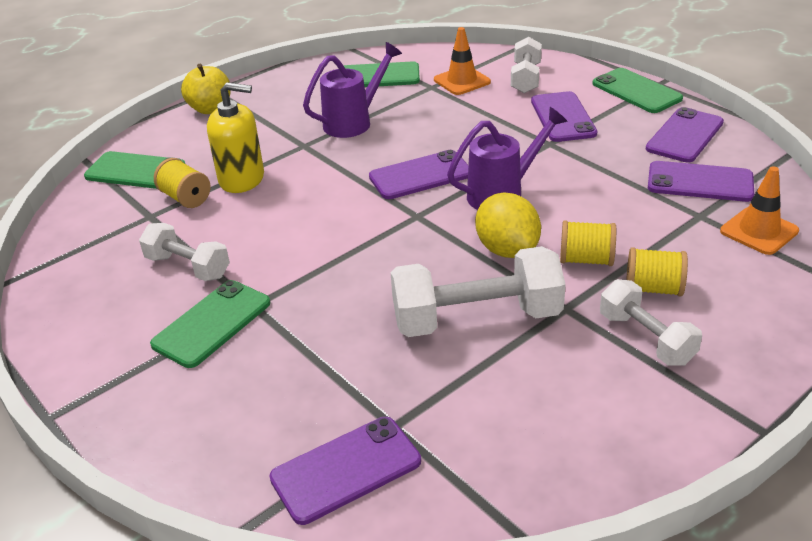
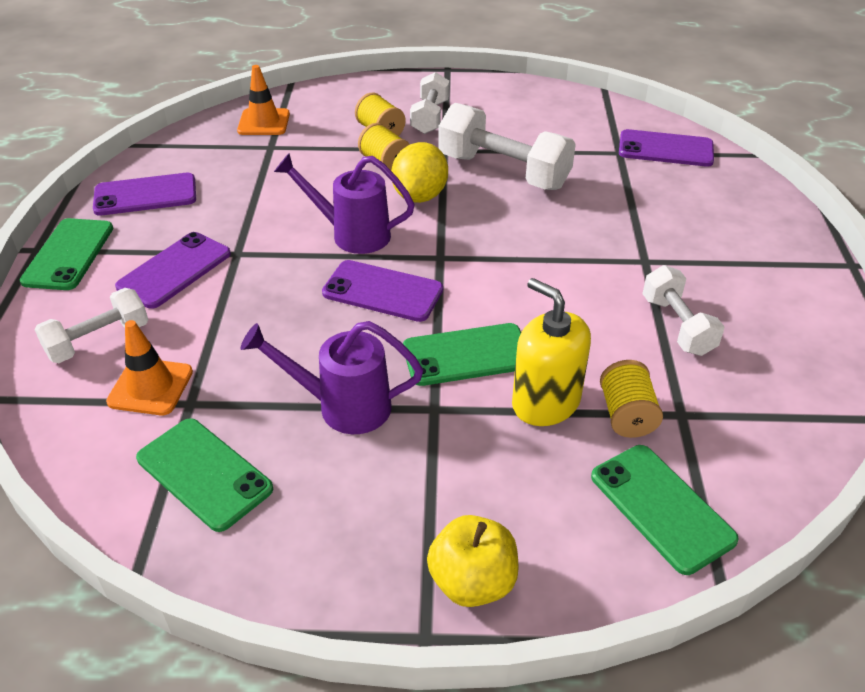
camera: 140 degrees left, 5 degrees up
(212, 323) = (688, 265): green phone -> green phone (466, 355)
(700, 182) = (221, 162): purple phone -> none

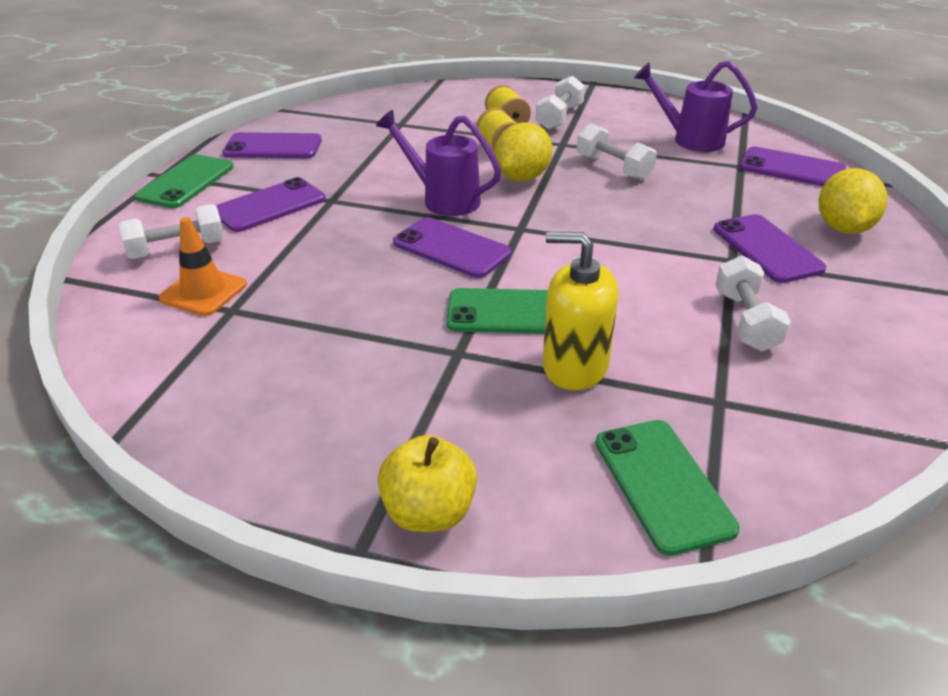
camera: 15 degrees right, 5 degrees down
(204, 473) = (215, 369): green phone -> none
(264, 122) = (402, 105): orange traffic cone -> none
(343, 406) = (370, 336): purple watering can -> purple watering can (690, 140)
(503, 171) = (613, 168): white dumbbell -> white dumbbell, size x0.61
(545, 402) = (574, 366): yellow soap dispenser -> yellow soap dispenser turned 45 degrees counterclockwise
(626, 415) = (657, 392): yellow spool -> none
(671, 243) = (767, 249): none -> purple phone
(729, 210) = (843, 228): none -> yellow lemon

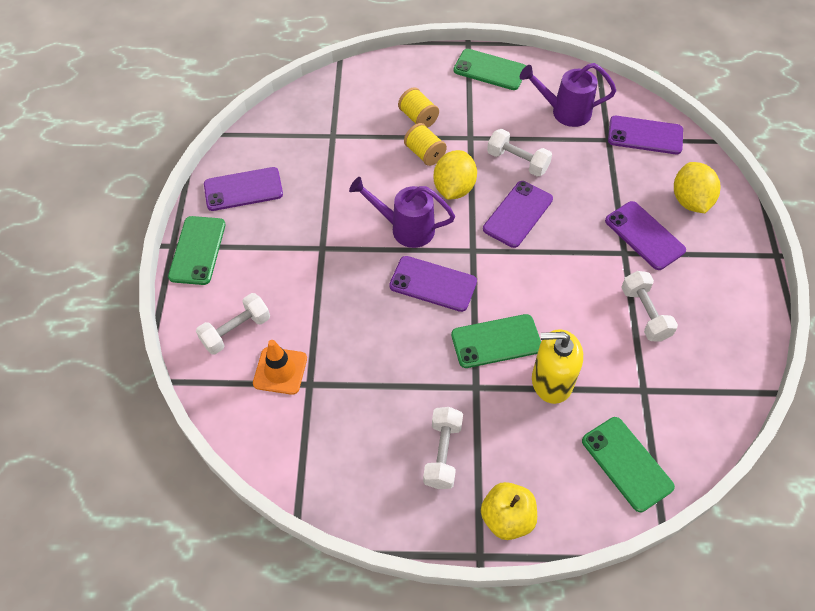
camera: 15 degrees left, 20 degrees up
(269, 206) = (278, 265): purple phone -> purple phone (518, 214)
(559, 117) = (456, 100): white dumbbell -> white dumbbell (442, 453)
(610, 102) = (490, 70): none -> green phone

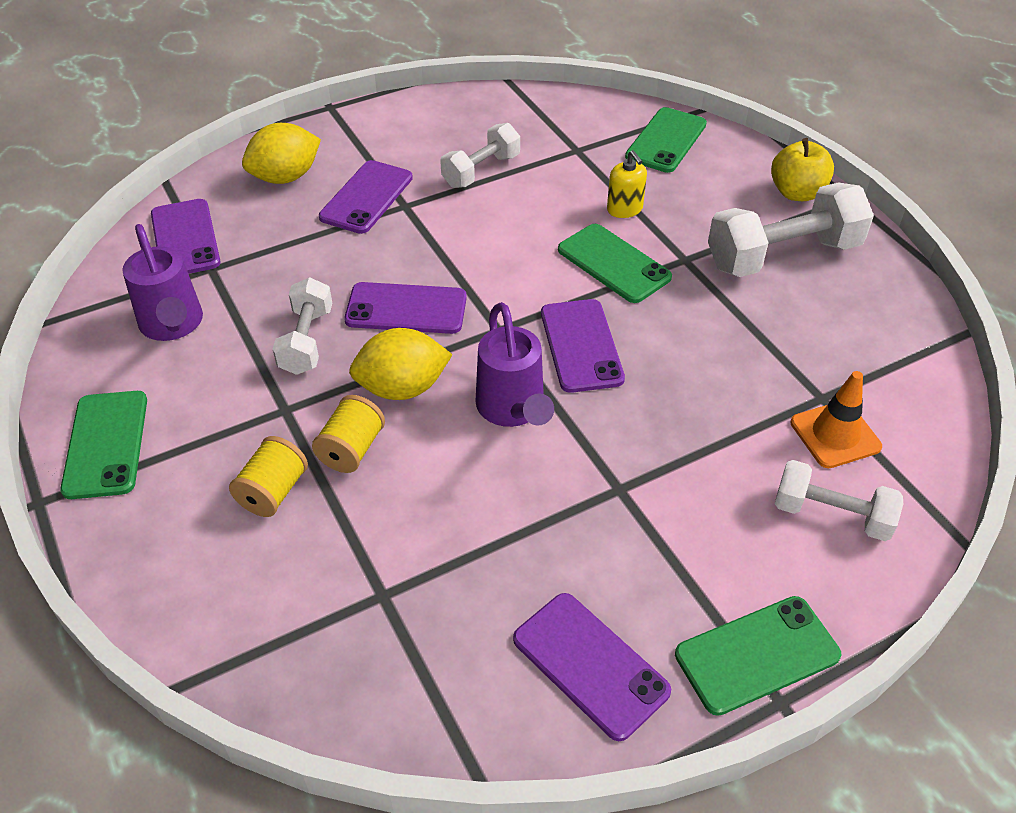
camera: 120 degrees left, 10 degrees down
(442, 453) = (783, 255): white dumbbell -> white dumbbell, size x1.65
(551, 381) = (624, 209): yellow soap dispenser -> yellow soap dispenser, size x0.60

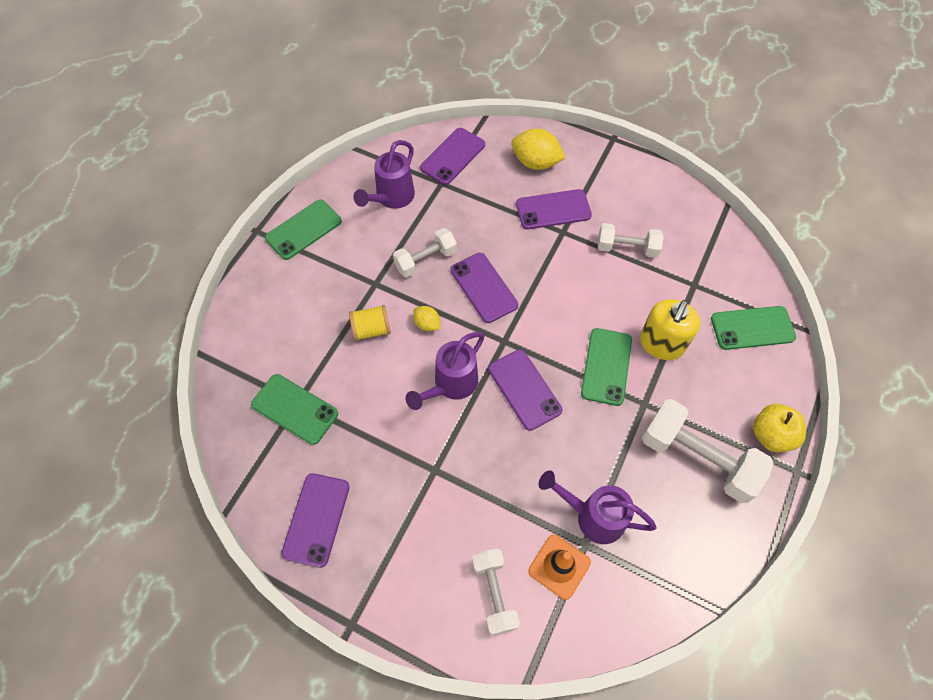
camera: 55 degrees right, 15 degrees up
(273, 492) = (323, 315): yellow spool -> none
(402, 388) = (427, 324): yellow lemon -> yellow lemon, size x0.54
(581, 345) = (524, 389): purple phone -> purple phone turned 75 degrees counterclockwise
(624, 209) = (661, 343): yellow soap dispenser -> yellow soap dispenser, size x1.66
(757, 655) = (372, 598): green phone -> green phone (295, 409)
(792, 372) = (593, 516): none -> purple watering can

